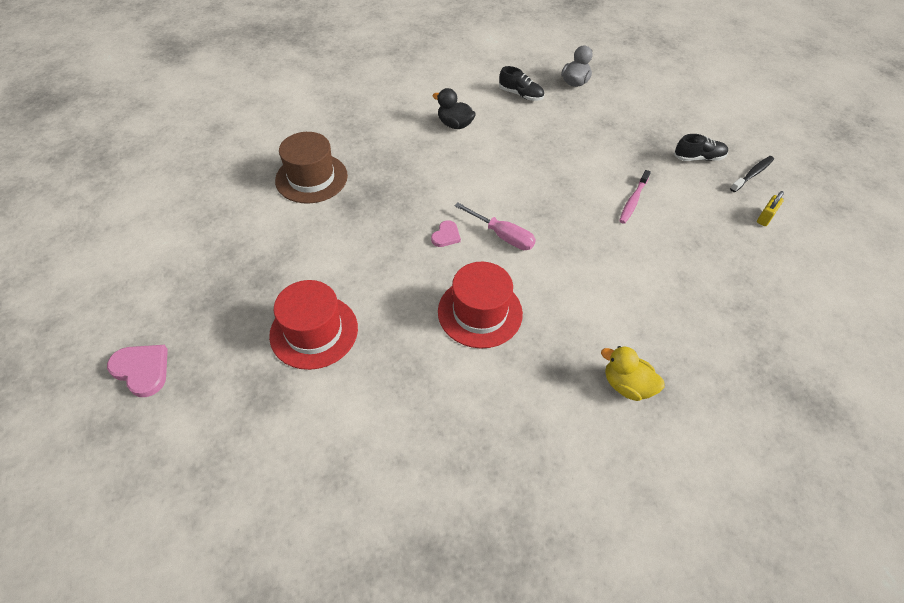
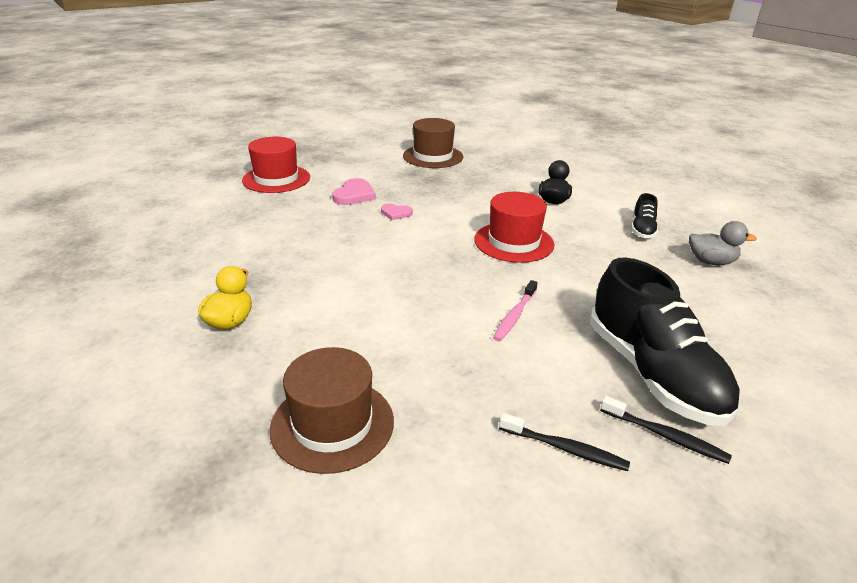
camera: 75 degrees right, 20 degrees down
(142, 370) = (239, 140): pink heart -> pink heart (354, 195)
(480, 312) = (309, 237): red hat -> red hat (514, 242)
(502, 236) = (409, 239): pink screwdriver -> none
(633, 201) = (515, 316): pink toothbrush -> pink toothbrush turned 75 degrees counterclockwise
(698, 158) = (652, 373): black shoe -> black shoe, size x2.16
(752, 325) = (332, 424): none -> brown hat
(765, 217) = (565, 448): yellow padlock -> black toothbrush

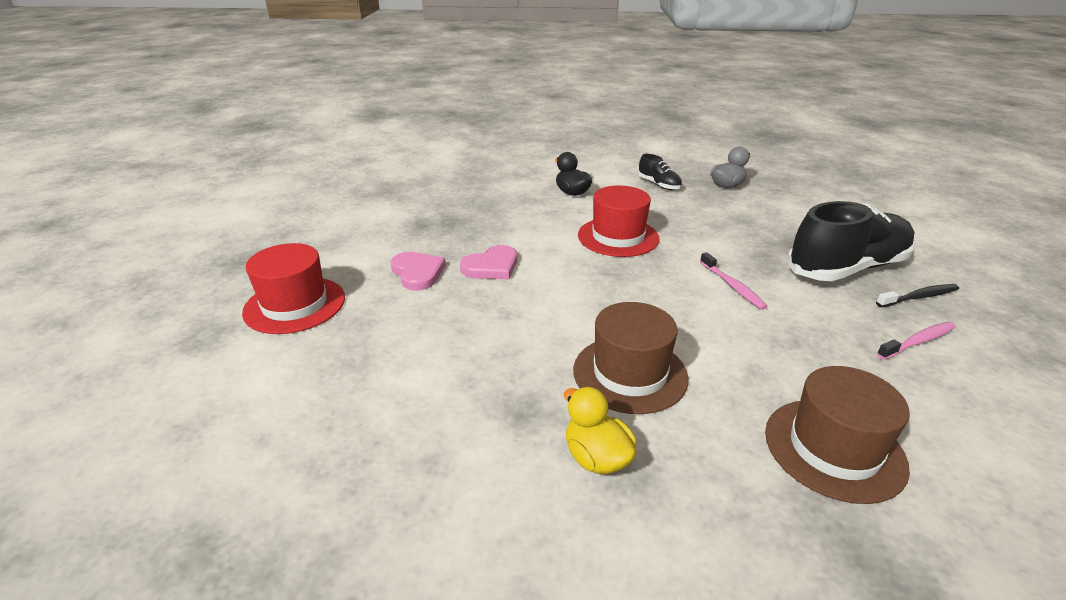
camera: 50 degrees left, 0 degrees up
(396, 213) = (491, 266): pink heart -> pink heart, size x1.60
(433, 156) = (404, 202): brown hat -> brown hat (630, 373)
(565, 448) = (917, 341): black toothbrush -> pink toothbrush
(652, 373) = (846, 268): black shoe -> black shoe turned 45 degrees counterclockwise

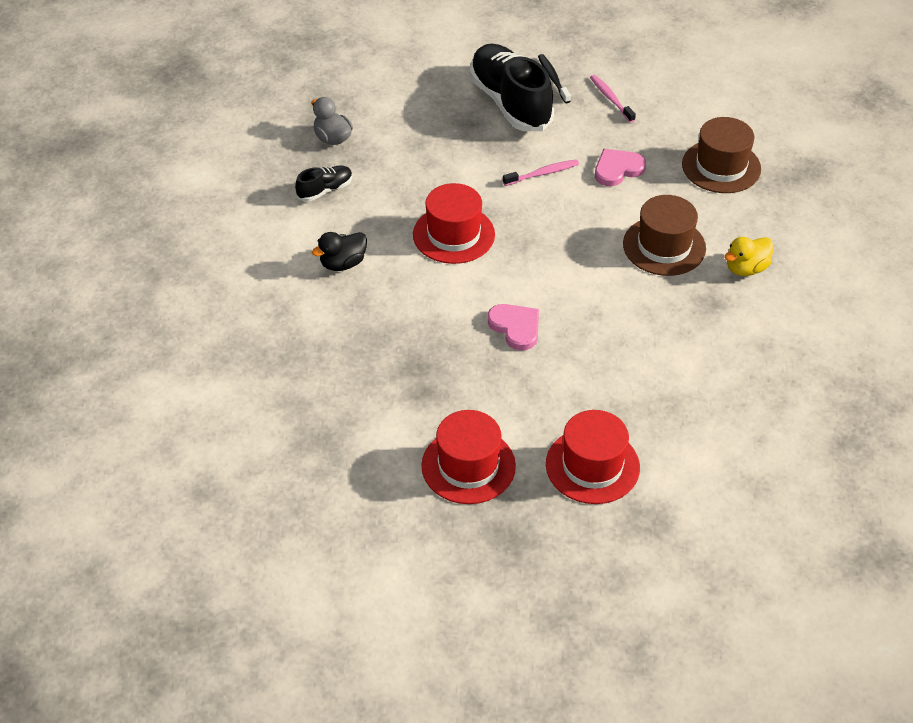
camera: 90 degrees left, 15 degrees up
(331, 243) = (468, 466): none -> red hat
(417, 273) = (530, 382): pink heart -> pink heart (617, 169)

